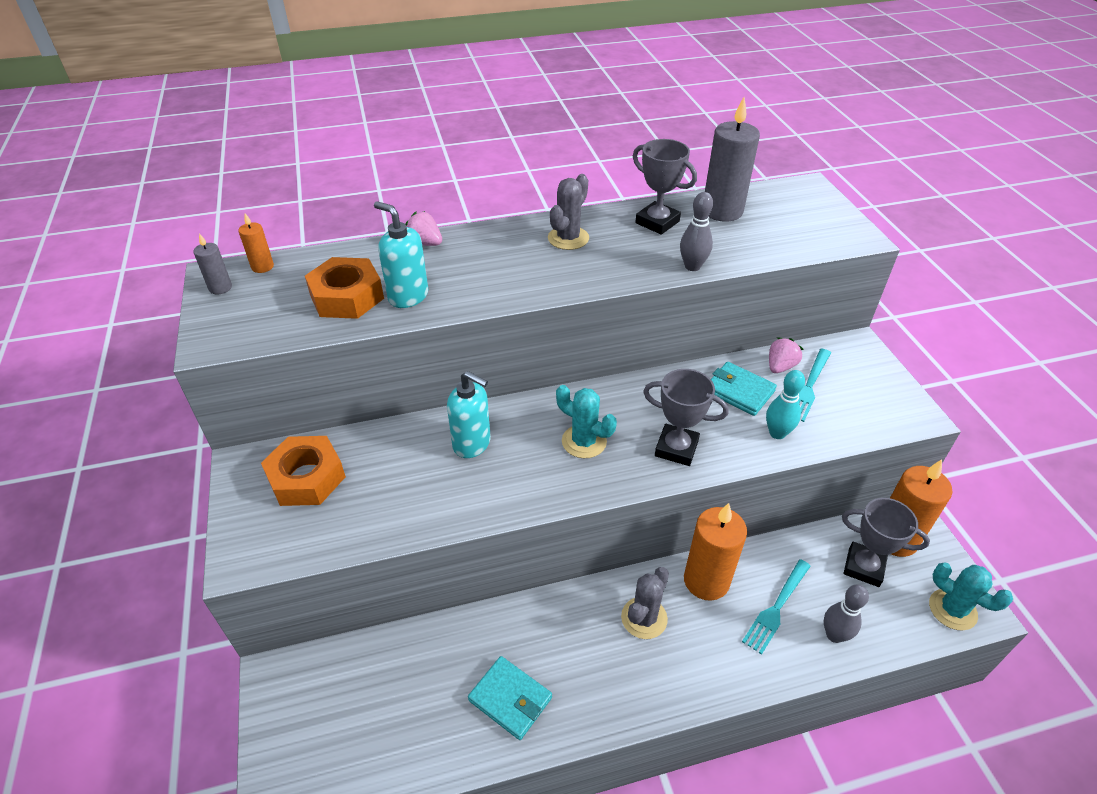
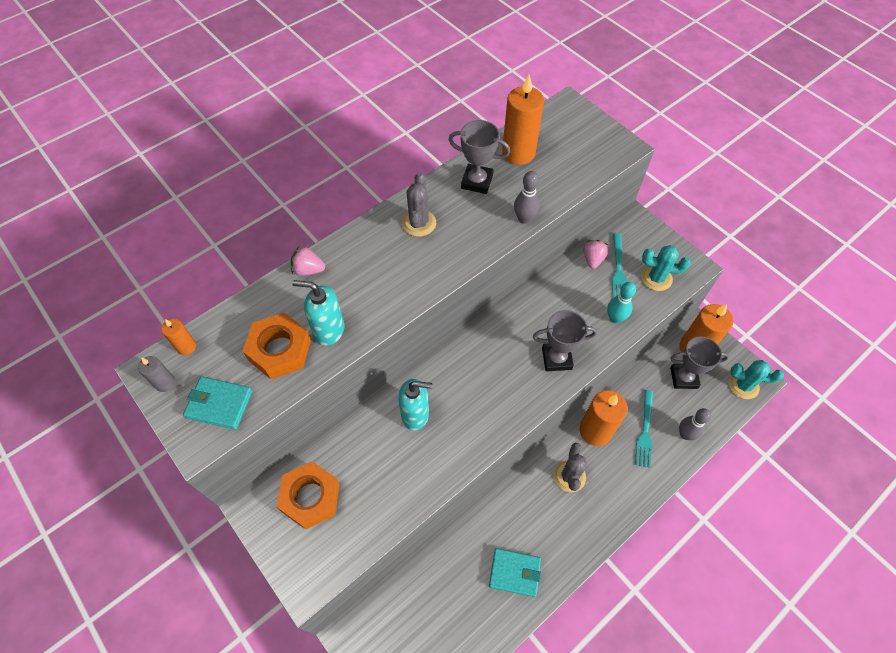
camera: 25 degrees left, 15 degrees up
(584, 441) = (492, 379): turquoise cactus -> turquoise cactus (656, 278)
(722, 211) = (518, 153): grey candle -> orange candle
(739, 391) = (575, 292): turquoise wallet -> turquoise wallet (219, 404)

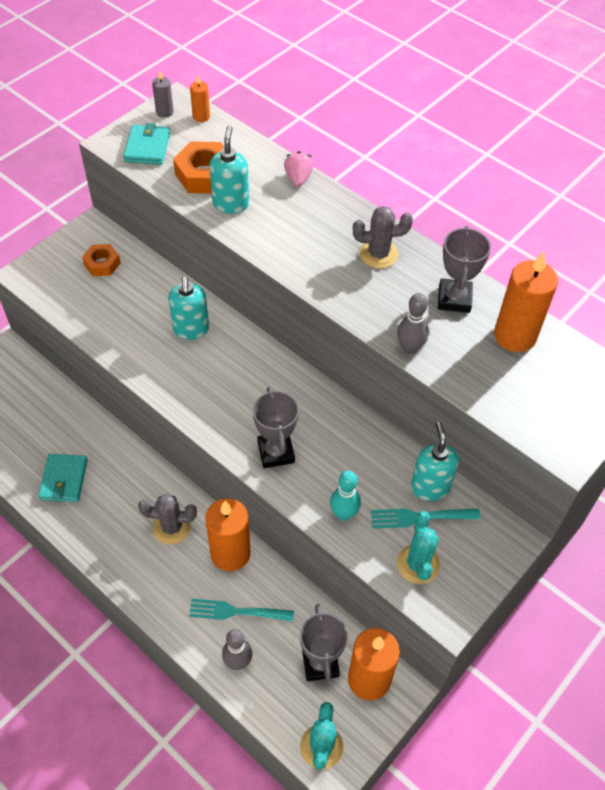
camera: 80 degrees right, 5 degrees down
(310, 497) = (102, 264): orange nut -> orange nut, size x0.63
(593, 259) = (430, 487): pink strawberry -> turquoise soap dispenser

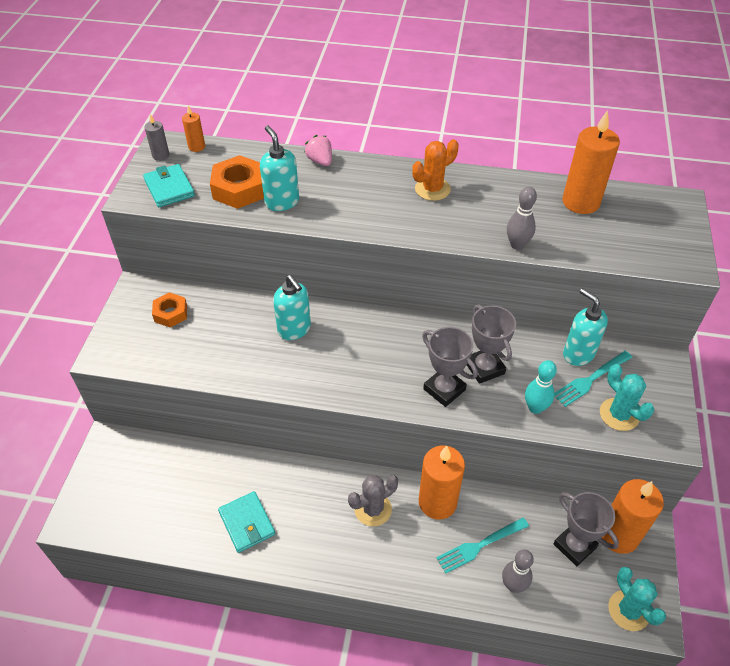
camera: 30 degrees left, 5 degrees down
(378, 254) = (432, 189): grey cactus -> orange cactus
(454, 299) = (516, 196): grey trophy -> grey trophy (484, 368)

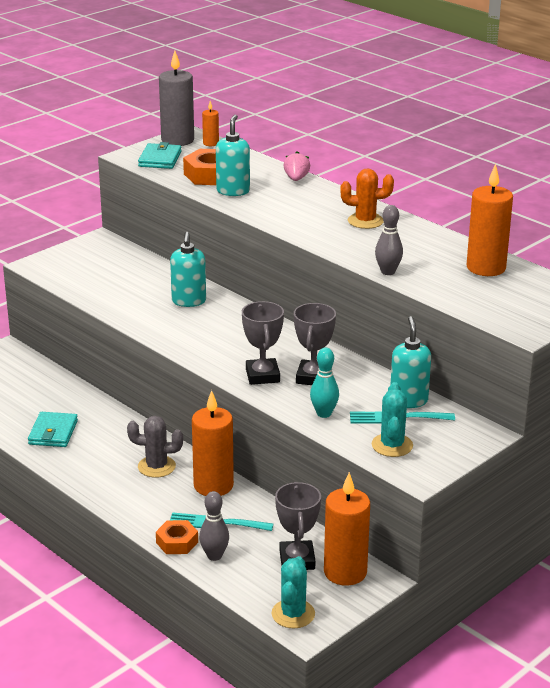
camera: 35 degrees right, 20 degrees down
(161, 155) = (177, 140): grey candle -> grey candle, size x2.06
(171, 313) = (108, 260): orange nut -> orange nut (177, 542)

